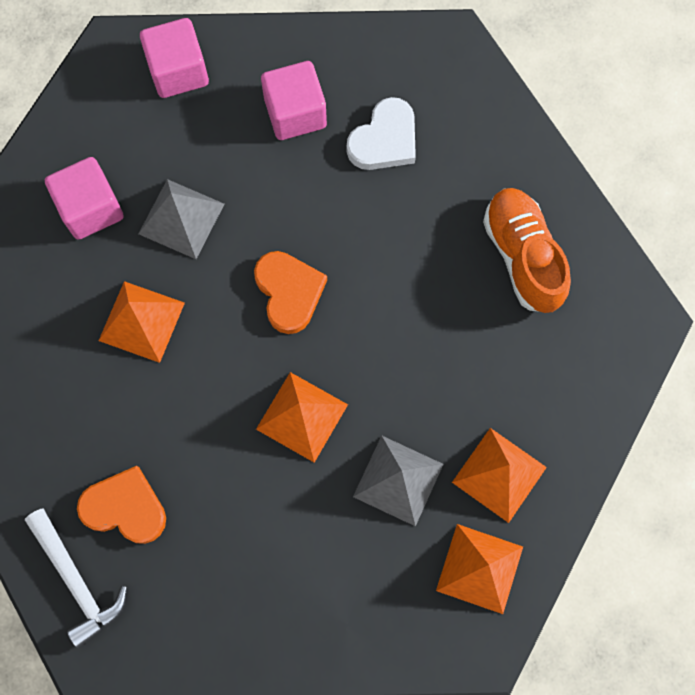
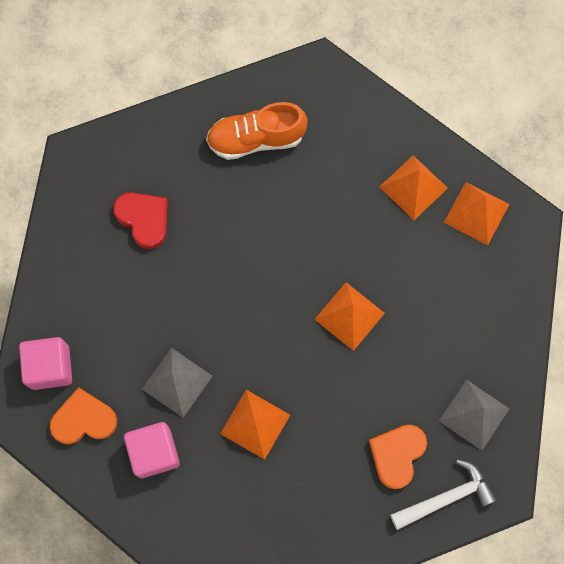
camera: 80 degrees left, 0 degrees up
(289, 292) = (252, 310): orange heart -> orange heart (84, 419)
(295, 113) = (107, 282): pink cube -> none
(384, 140) = (144, 219): white heart -> red heart
(398, 480) = (407, 256): grey pyramid -> grey pyramid (474, 414)

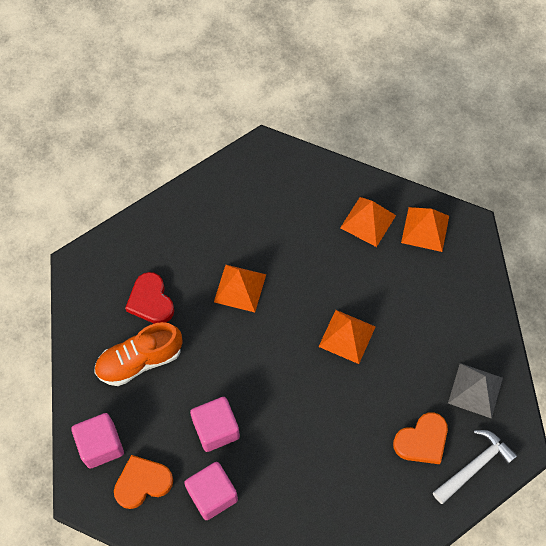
camera: 15 degrees left, 10 degrees down
(144, 219) = (151, 301): red heart -> red heart turned 150 degrees counterclockwise
(177, 382) = (216, 429): grey pyramid -> pink cube
(255, 424) = (293, 447): orange pyramid -> orange pyramid (240, 288)
(256, 139) = (228, 215): orange shoe -> orange shoe (140, 360)
(397, 455) = (422, 441): orange heart -> orange heart turned 135 degrees counterclockwise

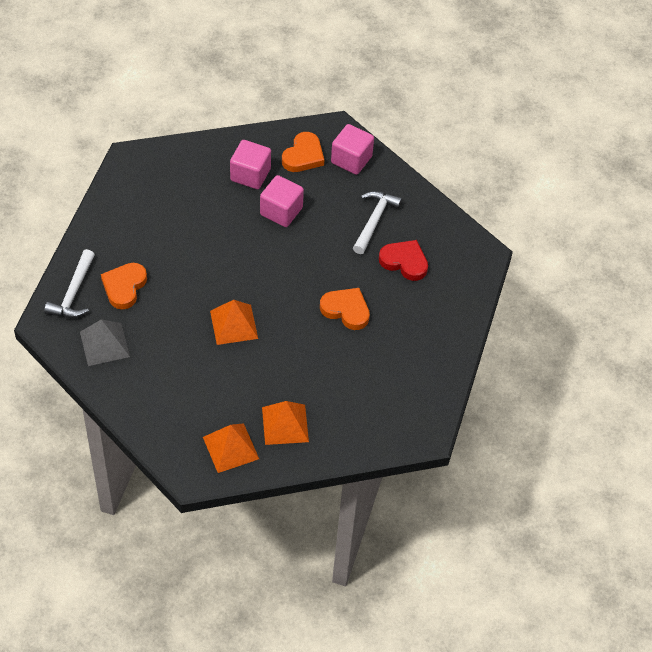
camera: 140 degrees right, 10 degrees down
(140, 360) = (374, 221): orange shoe -> white hammer
(240, 288) = (346, 310): orange pyramid -> orange heart

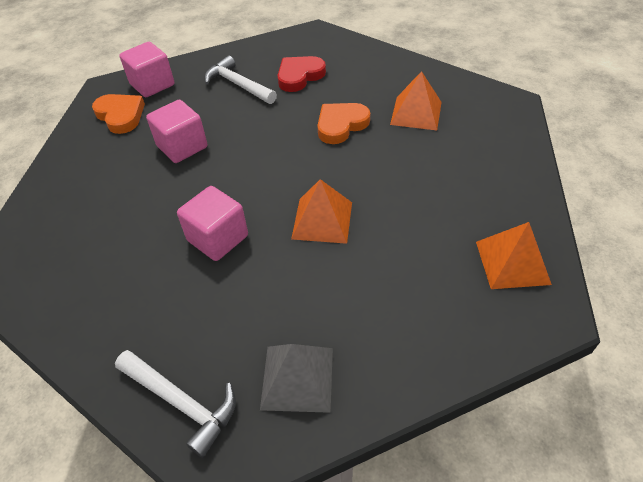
camera: 65 degrees left, 5 degrees down
(124, 287) = (206, 328): orange heart -> none
(250, 175) = (113, 161): pink cube -> pink cube (218, 238)
(285, 424) = (484, 203): orange pyramid -> orange pyramid (416, 113)

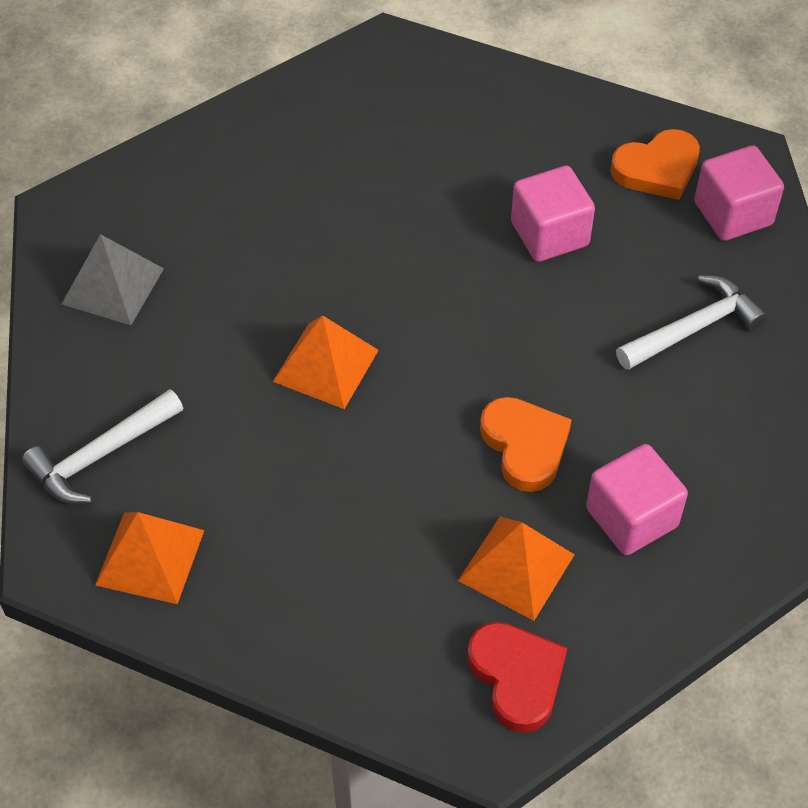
camera: 105 degrees right, 5 degrees up
(181, 402) = (138, 189): white hammer -> white hammer (101, 455)
(218, 238) = (345, 249): pink cube -> pink cube (631, 517)
(299, 76) = (691, 423): red heart -> red heart (517, 677)

